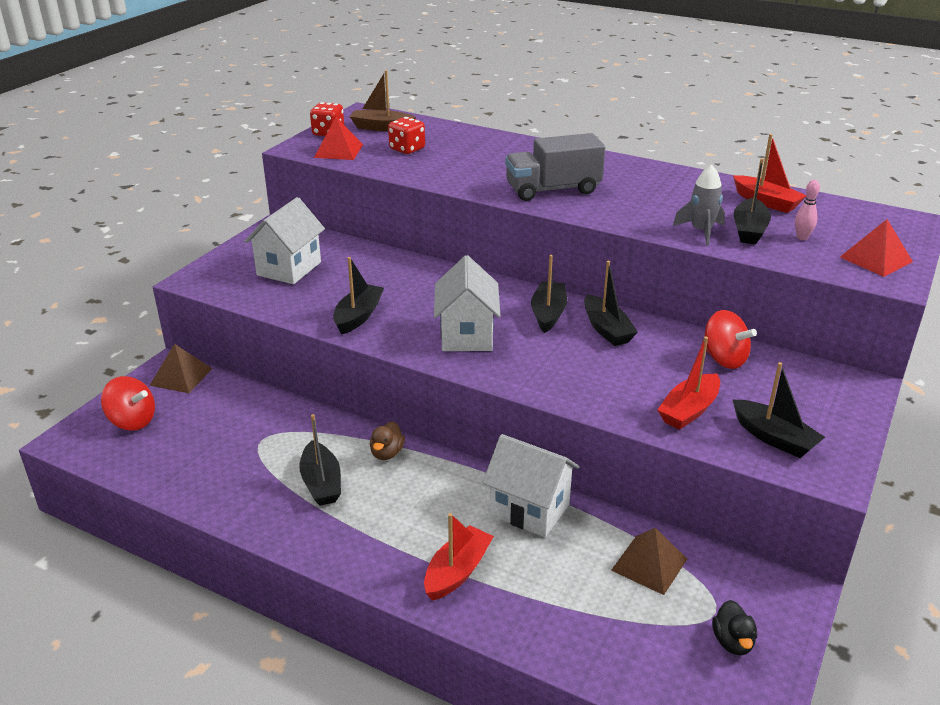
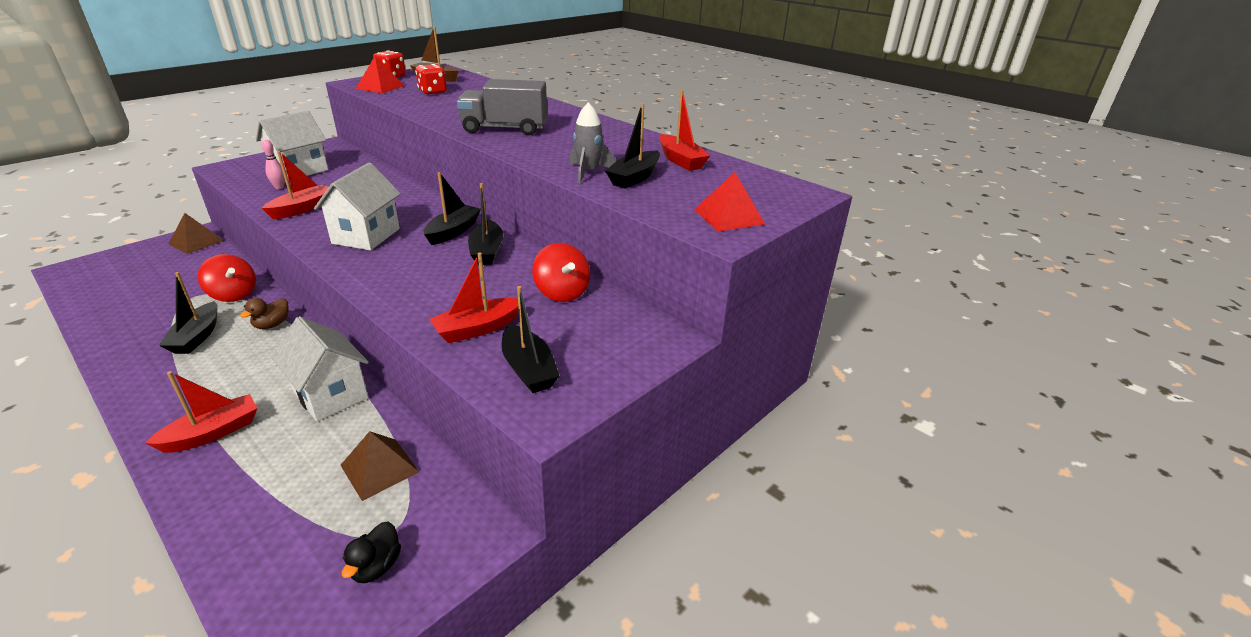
camera: 15 degrees right, 0 degrees up
(132, 421) = (125, 265): red spinning top -> red spinning top (233, 295)
(358, 316) = (303, 209): black boat -> red boat
(802, 238) = (677, 190): pink bowling pin -> pink bowling pin (279, 187)

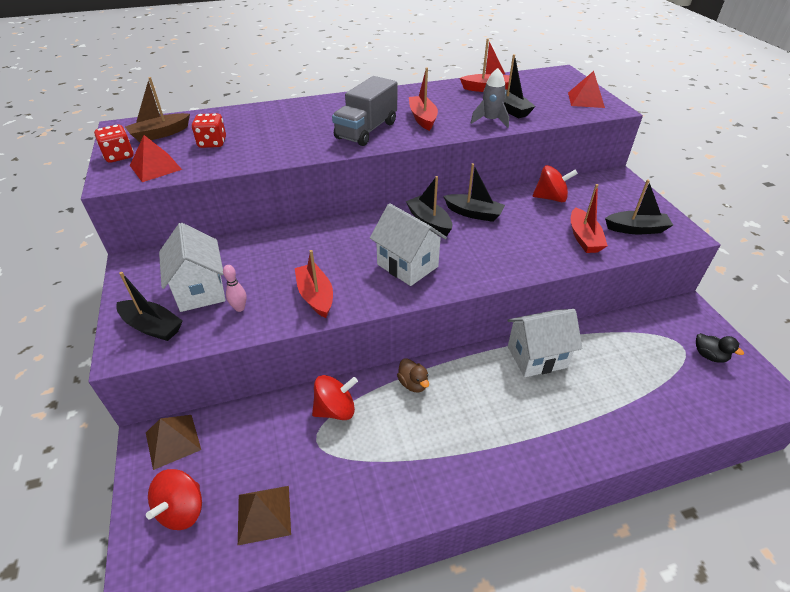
camera: 60 degrees left, 10 degrees up
(129, 264) = (182, 509): none -> red spinning top
(197, 337) = (405, 439): black boat -> black boat (152, 326)
(213, 433) = (561, 428): red boat -> red boat (422, 118)
(379, 468) = (626, 343): brown pyramid -> brown pyramid (264, 514)

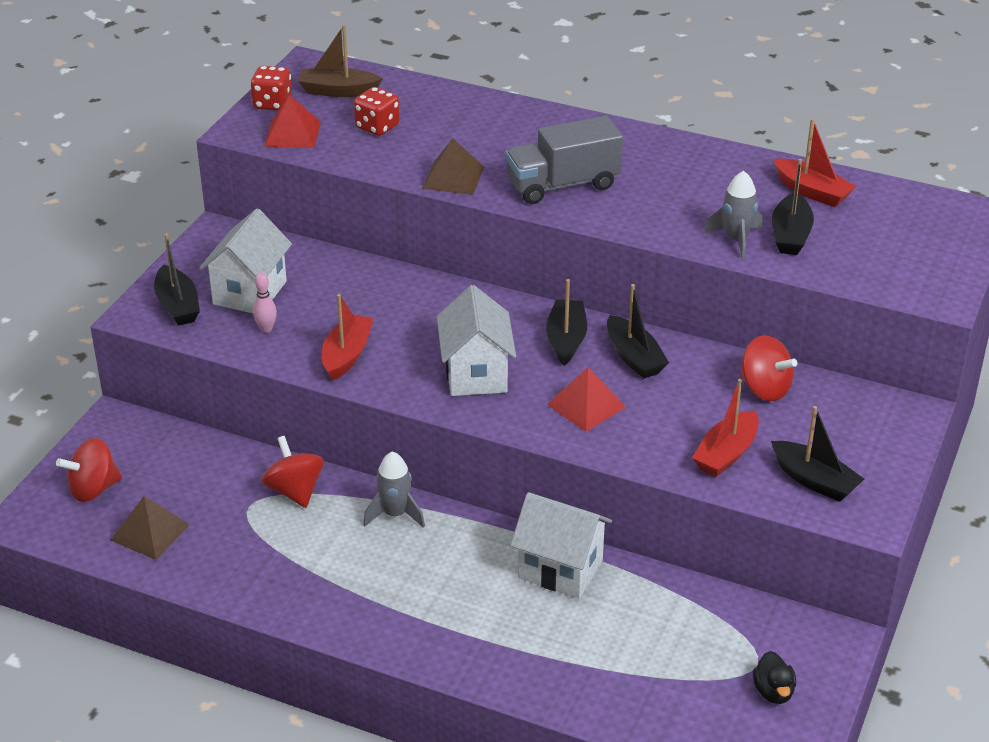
camera: 40 degrees right, 5 degrees down
(173, 441) = (133, 432): brown pyramid -> brown pyramid (453, 177)
(335, 409) = (295, 491): red spinning top -> red spinning top turned 135 degrees counterclockwise
(413, 384) = (395, 514): brown duck -> grey rocket
(422, 118) = (654, 198): red boat -> none
(586, 100) = (927, 269): red pyramid -> red pyramid (586, 405)

